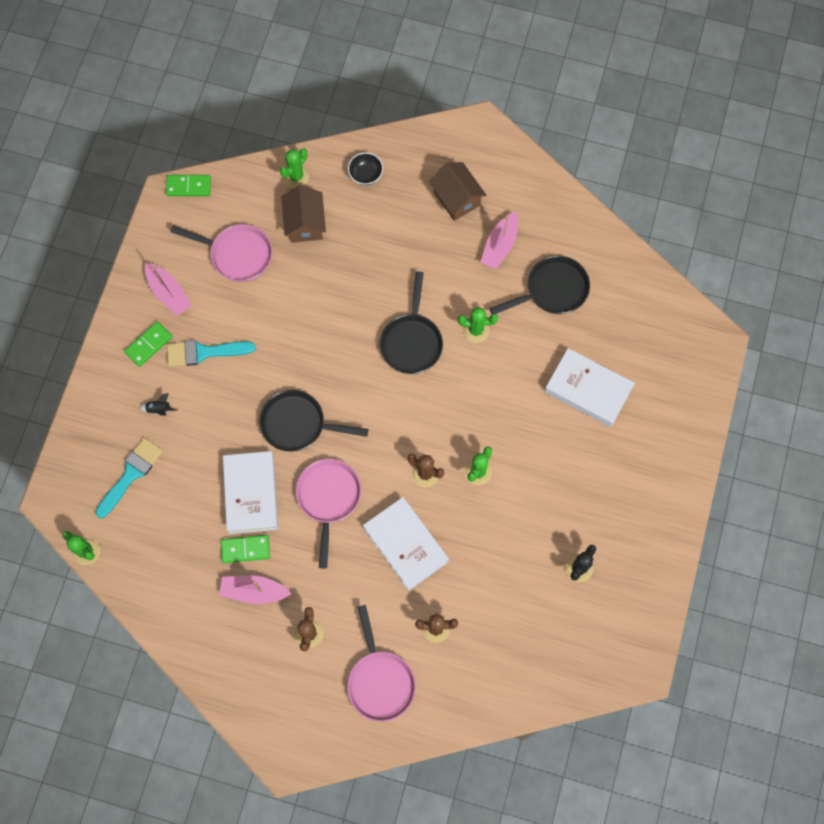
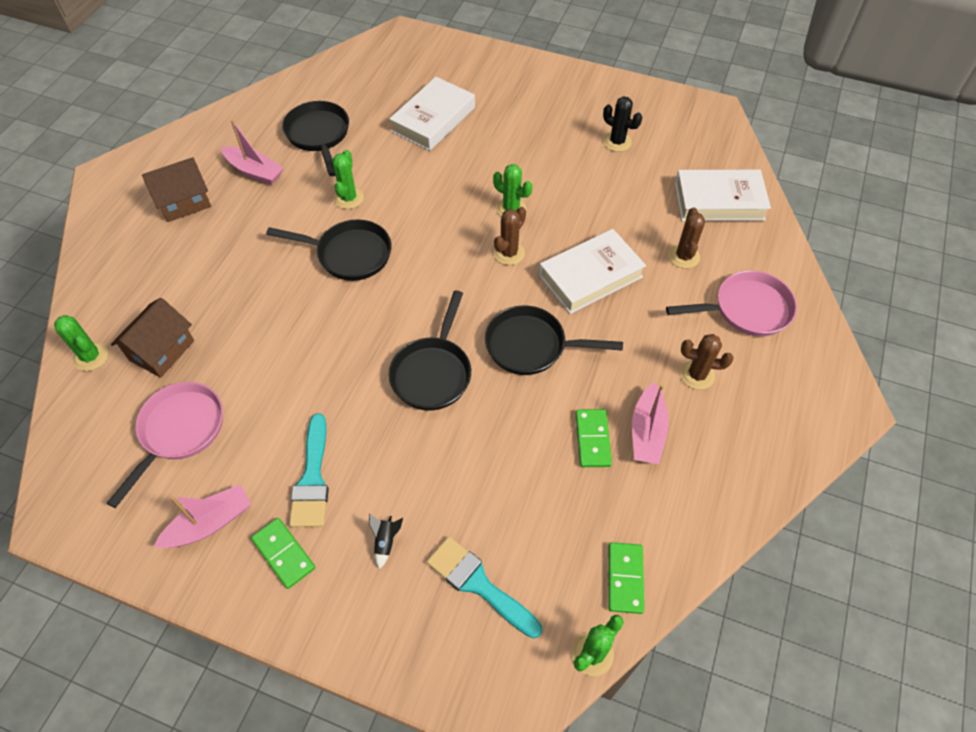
camera: 85 degrees left, 15 degrees down
(189, 186) = (50, 490): green domino -> green domino (625, 578)
(251, 494) = (519, 429): white book -> white book (719, 201)
(305, 223) = (162, 350): brown house -> brown house turned 60 degrees counterclockwise
(328, 498) = (531, 346): pink pan -> black pan
(365, 174) = (119, 283): black bowl -> none

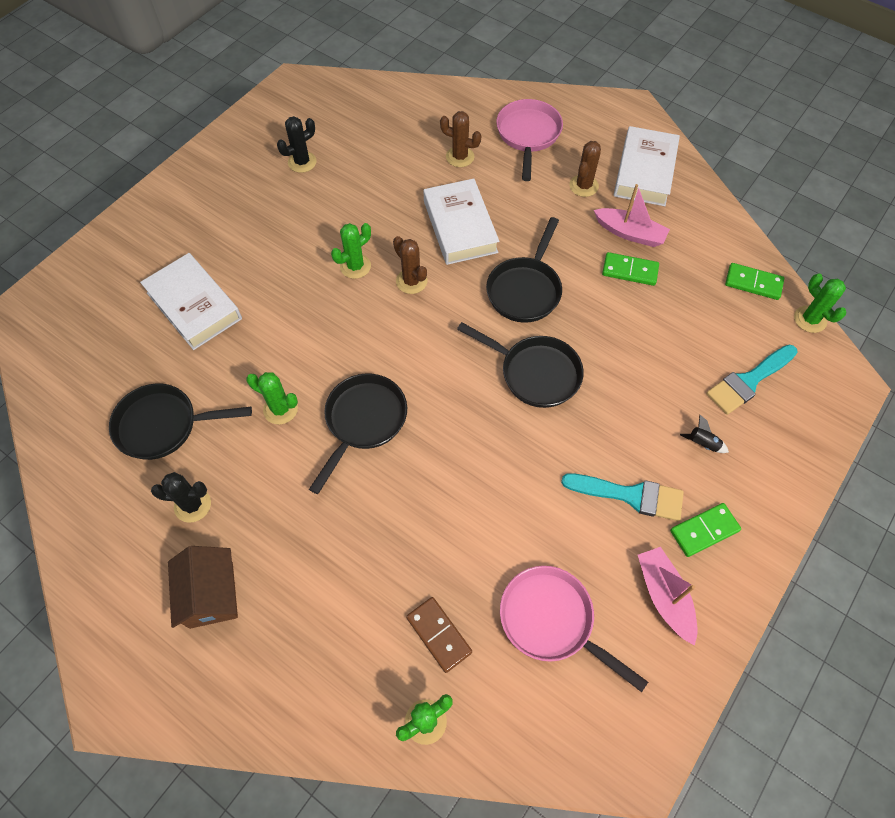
camera: 75 degrees left, 5 degrees up
(162, 350) = (439, 634): brown house -> brown domino
(255, 171) = (192, 505): pink boat -> black cactus
(719, 201) = (406, 115): white book -> white book (644, 172)

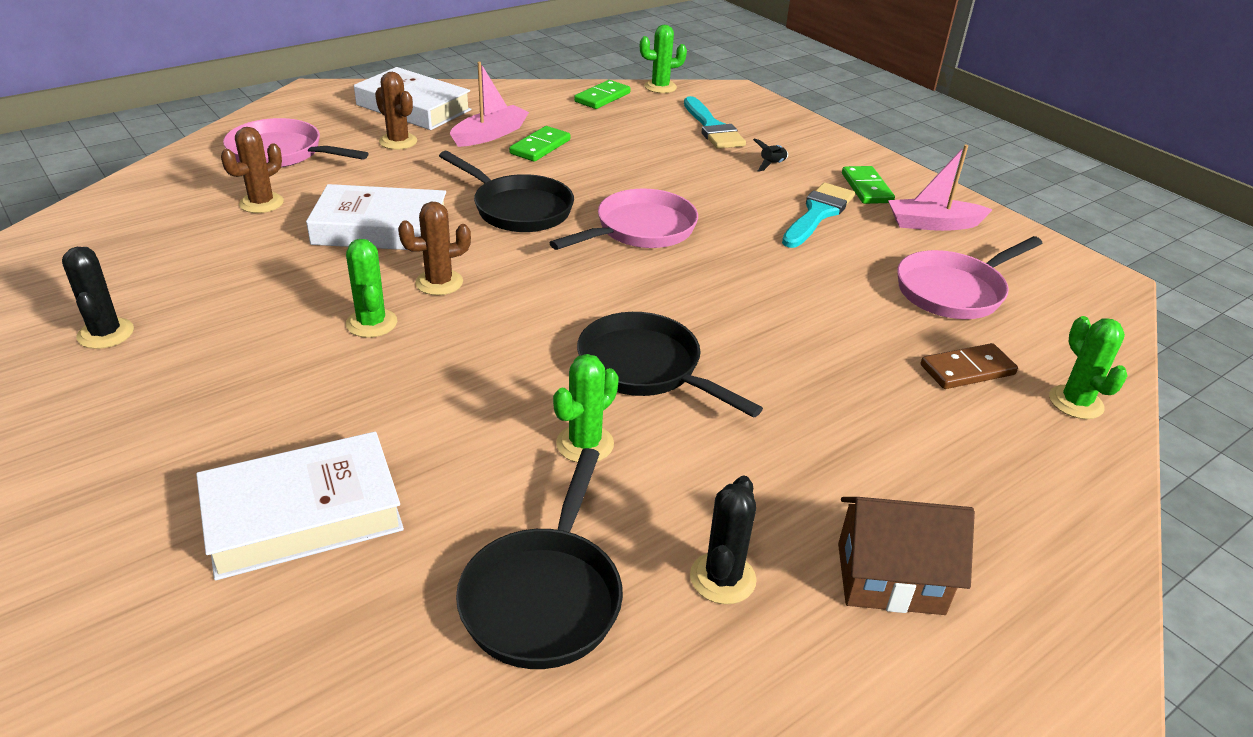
camera: 75 degrees left, 25 degrees down
(535, 373) = (640, 230): black pan -> pink pan

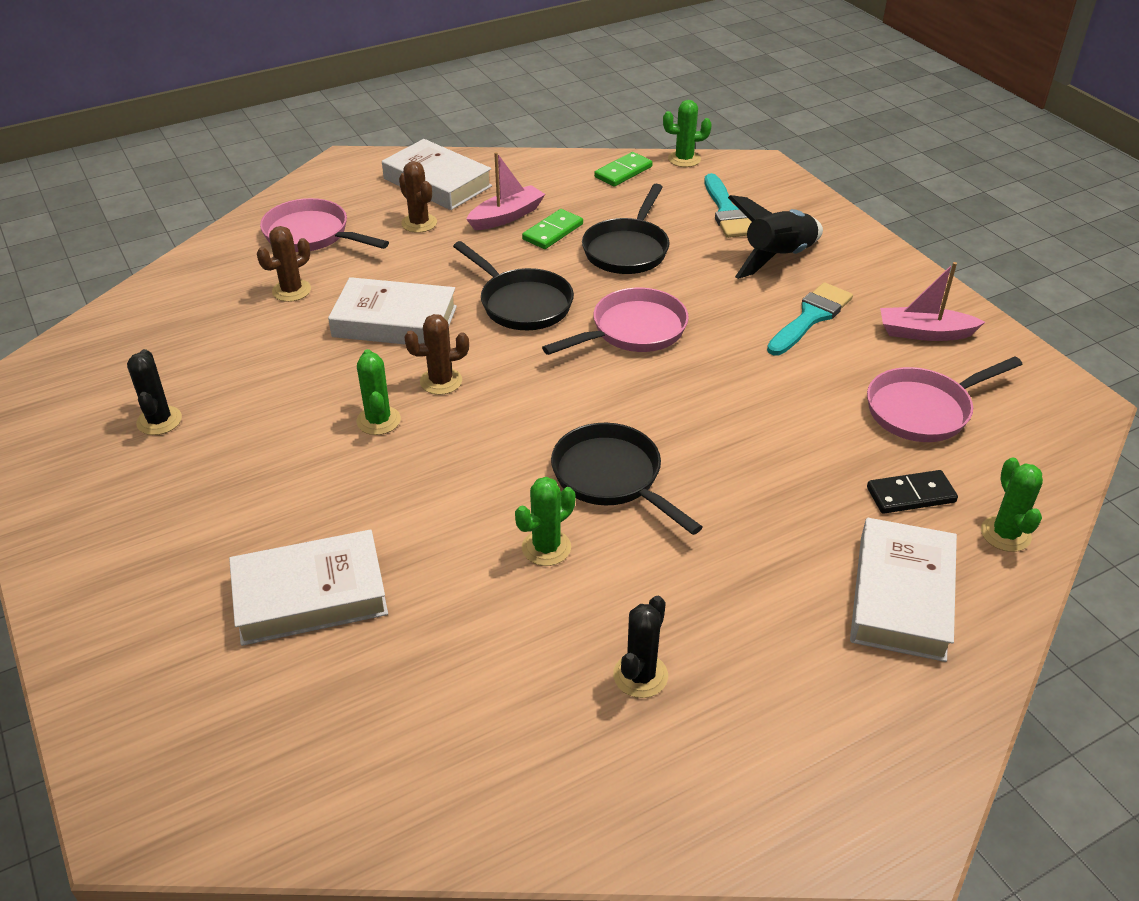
camera: 10 degrees right, 5 degrees up
(544, 597) = (493, 679): black pan -> black pan (627, 250)
(772, 165) = (778, 258): black rocket -> black rocket, size x2.49
(866, 188) = (868, 288): green domino -> none
(890, 578) = (782, 687): brown house -> none
(967, 370) = (910, 495): brown domino -> black domino
(990, 471) = (901, 596): none -> white book

